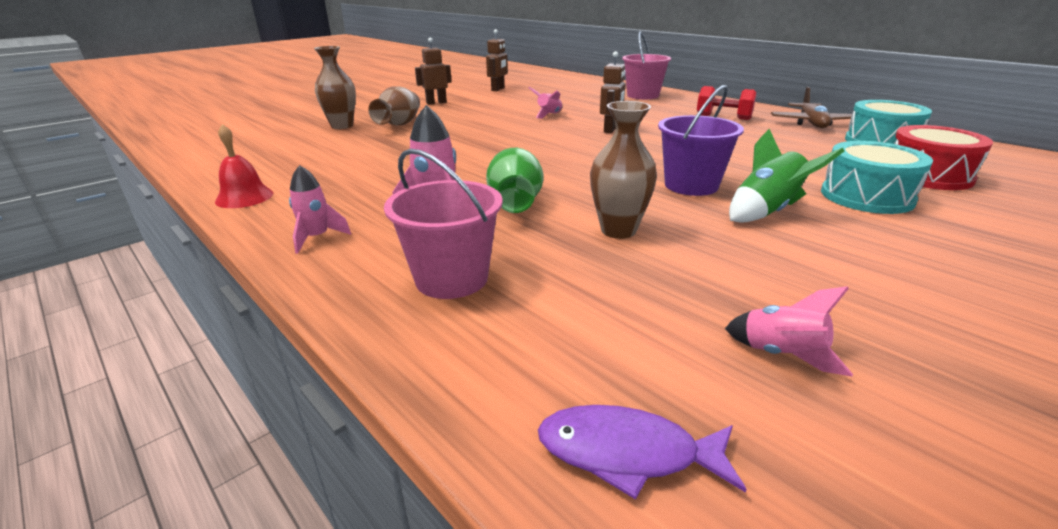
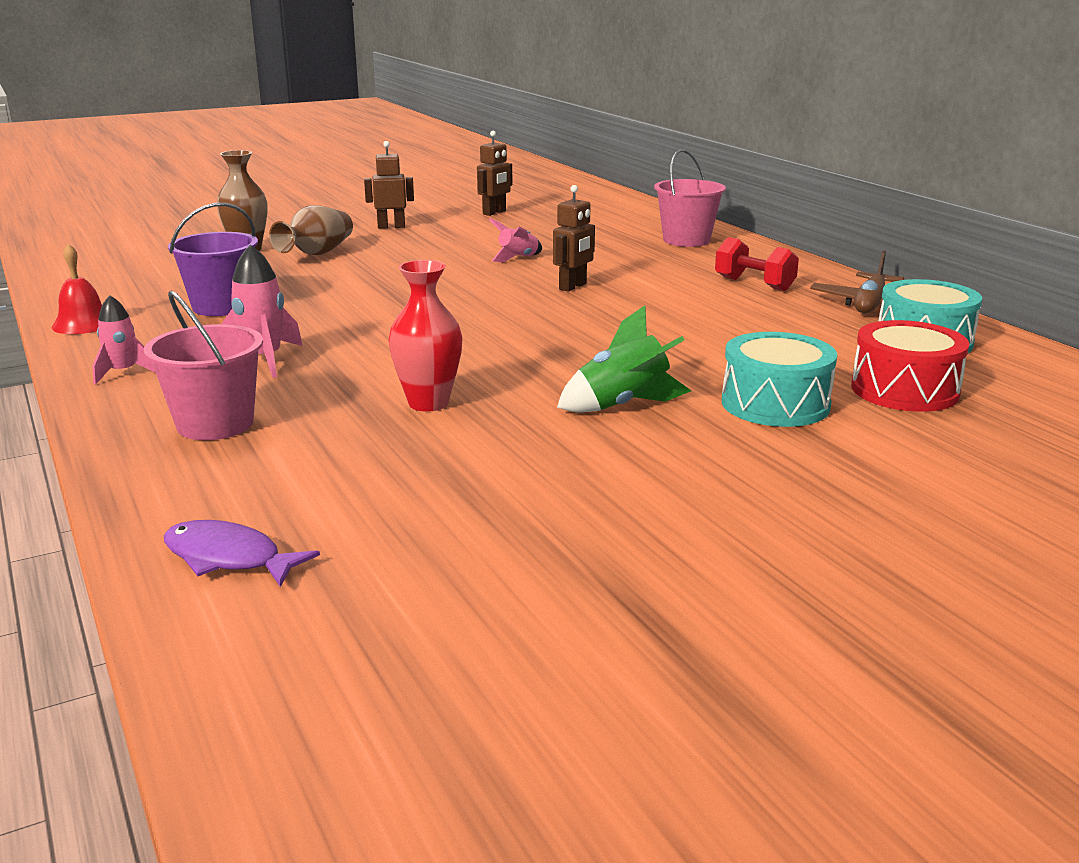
camera: 15 degrees right, 5 degrees down
(515, 202) = (353, 362): green vase -> none
(618, 230) = (428, 403): brown vase -> red vase
(691, 185) = (577, 366): purple bucket -> purple bucket (221, 307)
(781, 354) = (442, 522): pink rocket -> none

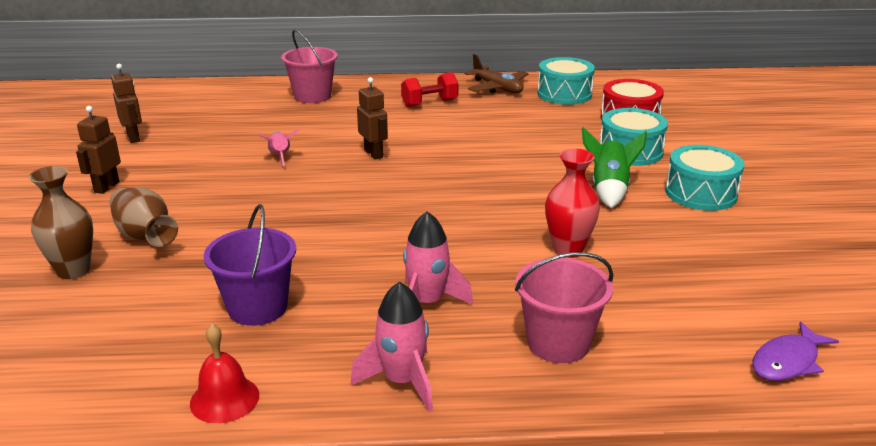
camera: 65 degrees left, 5 degrees up
(123, 372) = (402, 381): pink rocket -> pink rocket, size x1.50
(688, 464) = (700, 193): none -> turquoise drum

